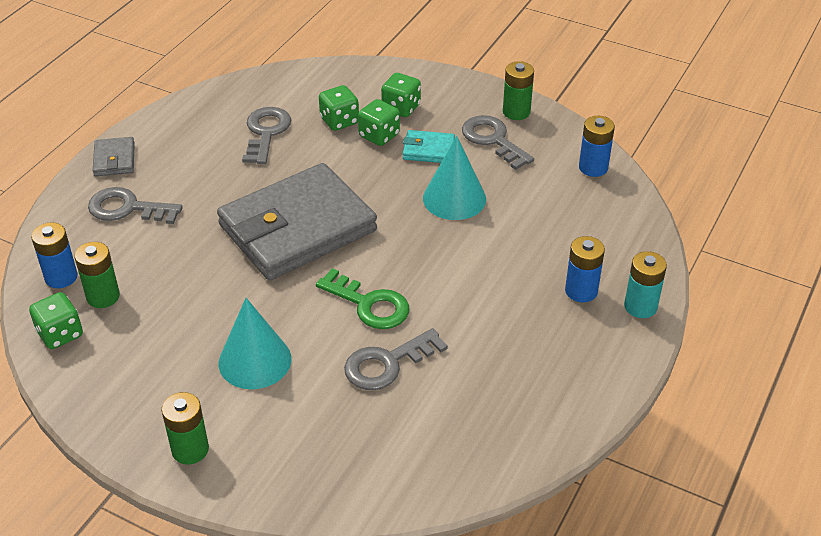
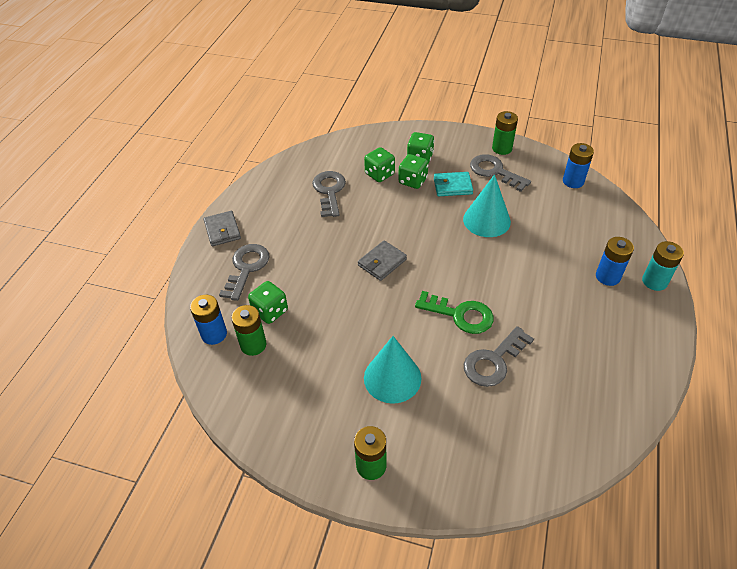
camera: 10 degrees left, 5 degrees up
(60, 334) = (230, 383): green dice -> green dice (270, 311)
(127, 208) = (246, 268): grey key -> grey key turned 105 degrees clockwise
(297, 228) = (382, 262): grey wallet -> grey wallet, size x0.41

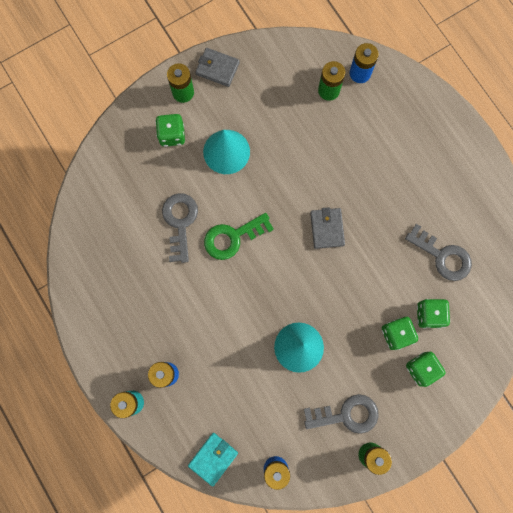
camera: 130 degrees right, 30 degrees up
(222, 230) = (464, 143): grey wallet -> grey wallet (217, 68)
(246, 268) = (406, 133): grey key -> none
(270, 311) = (349, 120): green dice -> green dice (172, 135)
(452, 186) = (360, 360): turquoise wallet -> turquoise wallet (213, 458)

